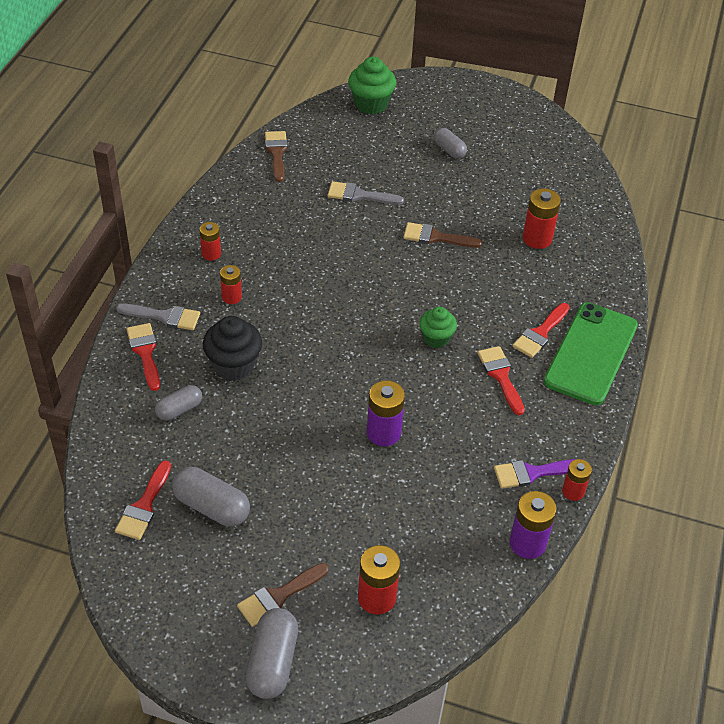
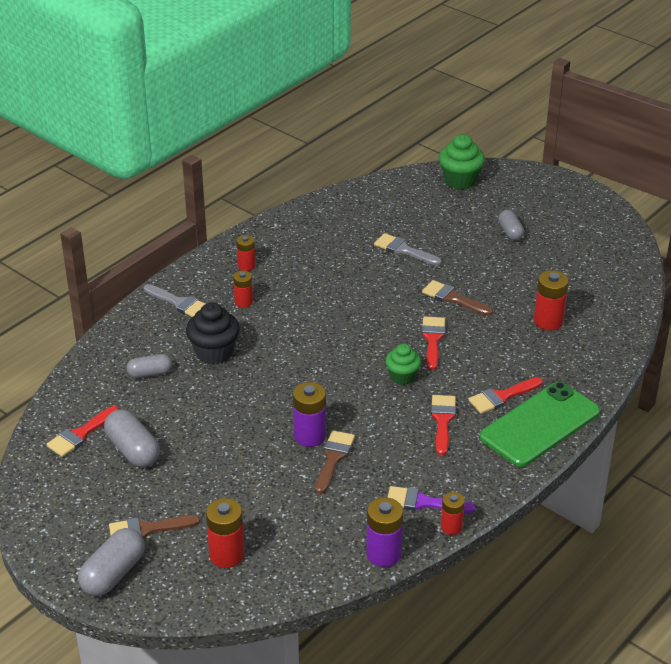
camera: 25 degrees right, 10 degrees down
(145, 352) = (147, 325): red brush -> red brush (433, 339)
(276, 153) = (350, 201): brown brush -> brown brush (333, 458)

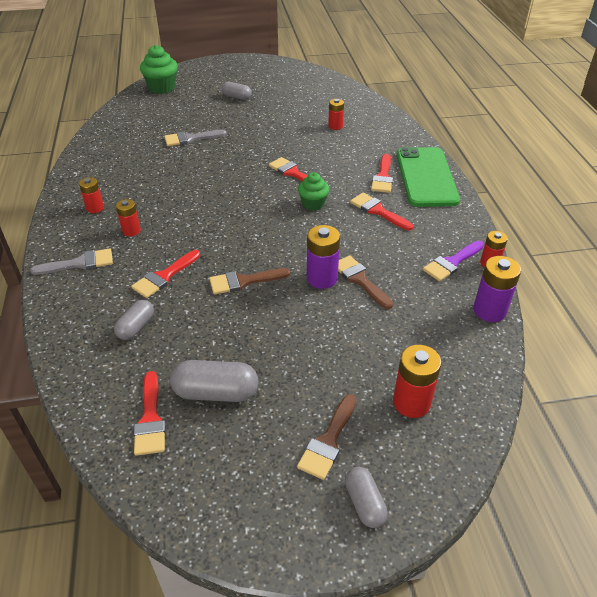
camera: 50 degrees left, 5 degrees up
(113, 574) = (364, 503): grey capsule -> grey capsule, size x0.63
(214, 352) = (164, 276): black cupcake -> red brush
(453, 298) = (265, 146): brown brush -> brown brush (244, 281)
(548, 321) = (335, 126): red battery -> red battery, size x0.63

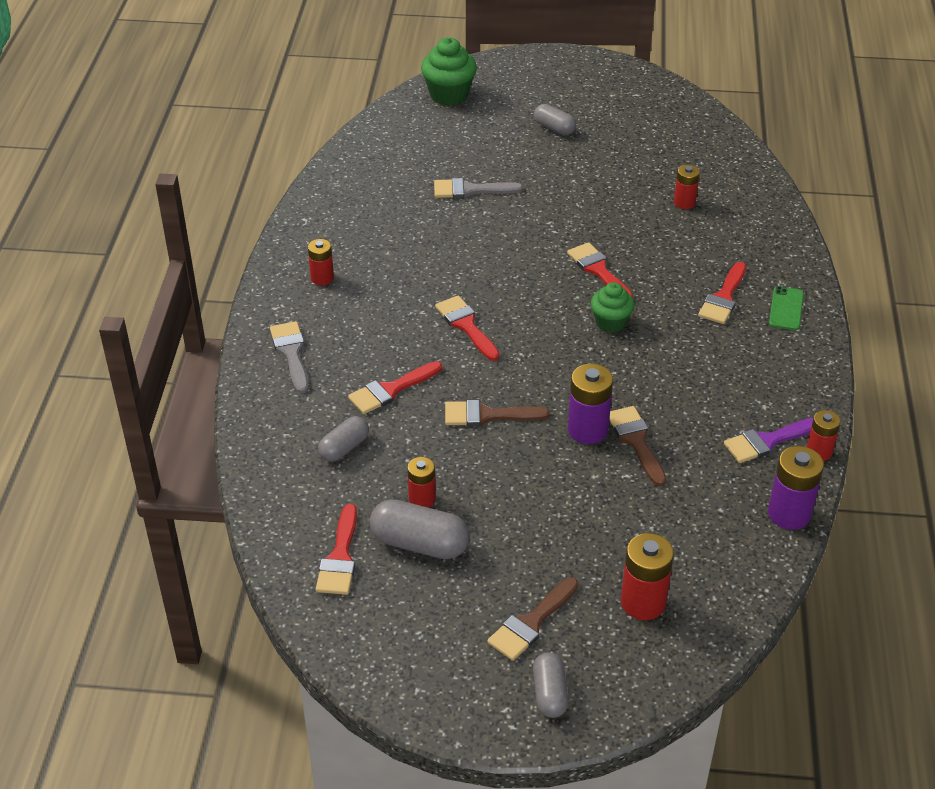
camera: 15 degrees right, 0 degrees up
(79, 263) = (291, 353): grey brush -> grey brush turned 105 degrees counterclockwise
(131, 231) = (362, 319): red battery -> red battery (422, 499)
(378, 211) = (696, 349): red brush -> red brush (466, 325)
(426, 177) = (786, 308): green phone -> green phone, size x0.43

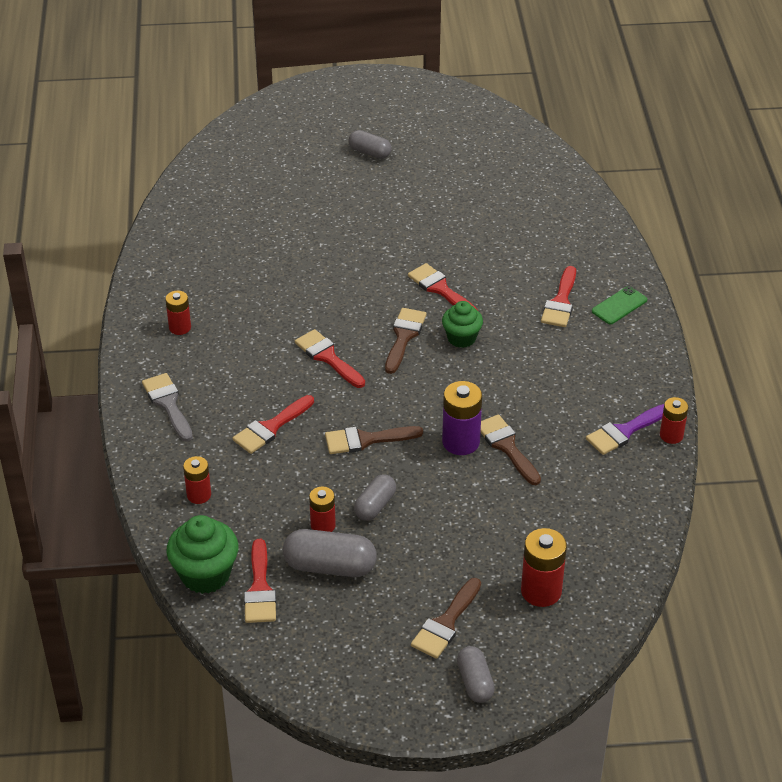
camera: 10 degrees left, 0 degrees up
(344, 448) = (240, 487): grey capsule -> grey capsule (375, 505)
(449, 95) = (260, 129): green cupcake -> green cupcake (205, 575)
(470, 190) = (302, 224): grey brush -> none
(550, 314) = (404, 337): none -> brown brush
(684, 202) = (507, 213): red battery -> red battery (199, 495)
(786, 308) = (619, 305): green phone -> green phone turned 45 degrees clockwise
(789, 514) = (654, 495): purple battery -> none

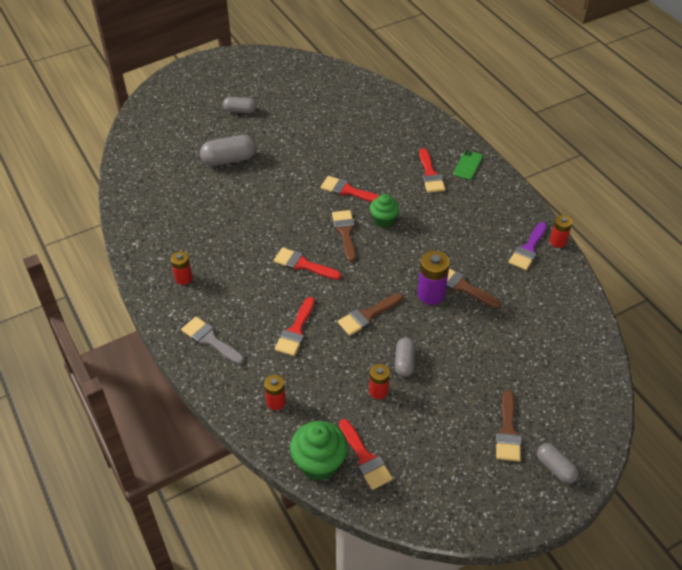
camera: 25 degrees left, 5 degrees up
(330, 566) = (403, 420): grey capsule -> grey capsule (229, 159)
(541, 591) = (552, 382): red battery -> none

